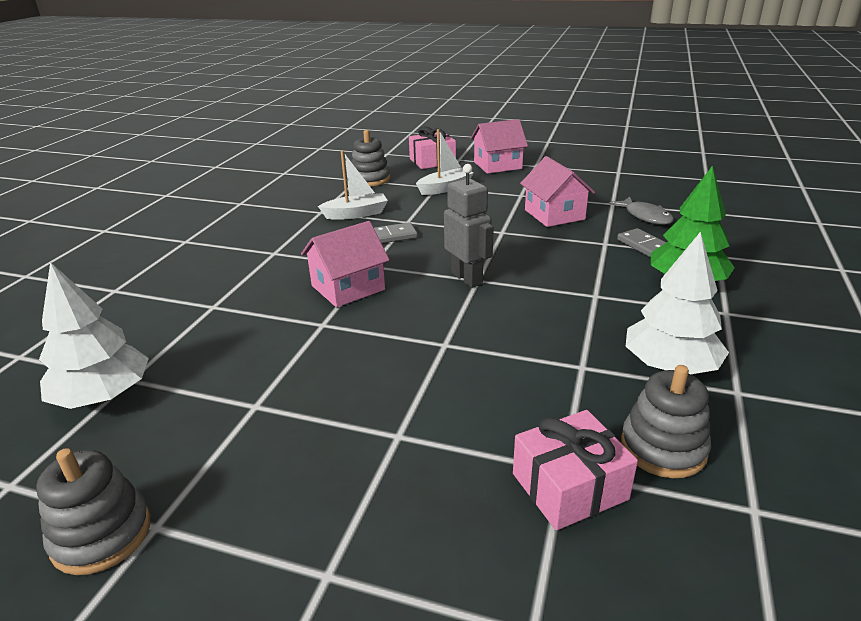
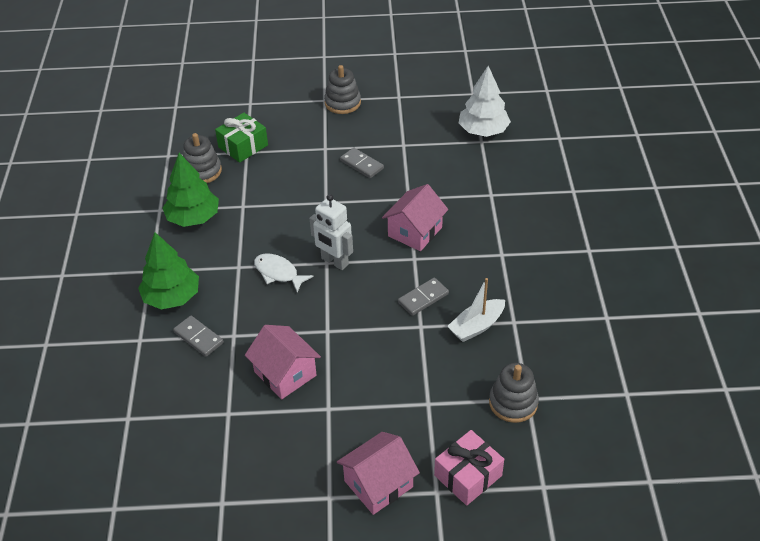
camera: 160 degrees right, 15 degrees up
(102, 535) = (415, 90): grey stacking toy -> grey stacking toy (342, 103)
(353, 387) = (361, 164): none -> grey domino
(445, 188) = (416, 402): white boat -> none
(467, 278) = (334, 262): grey robot -> white robot
(542, 280) = (278, 273): none -> white fish
(569, 486) = (243, 146): pink gift -> green gift
(645, 216) = (195, 392): grey fish -> none
(670, 366) = (193, 218): white tree -> green tree

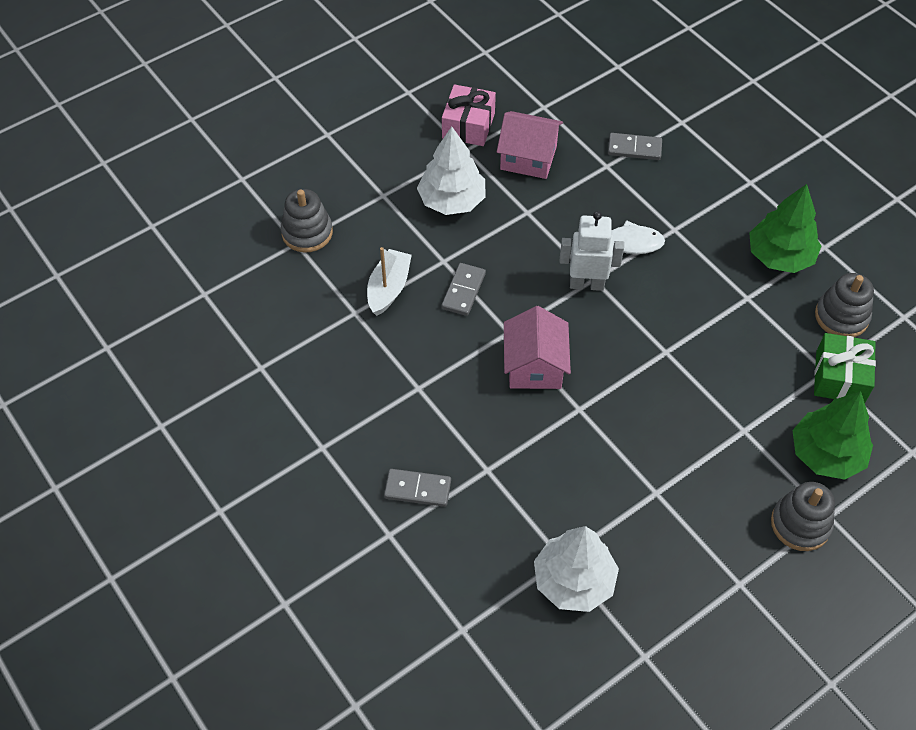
camera: 145 degrees right, 10 degrees up
(172, 297) = (700, 169): green tree -> green tree (826, 454)
(361, 164) = (677, 429): grey domino -> grey domino (417, 489)
(376, 369) = (452, 201): none -> white tree
(378, 484) = (377, 118): pink house -> none
(468, 475) = (309, 157): pink gift -> pink gift (468, 125)

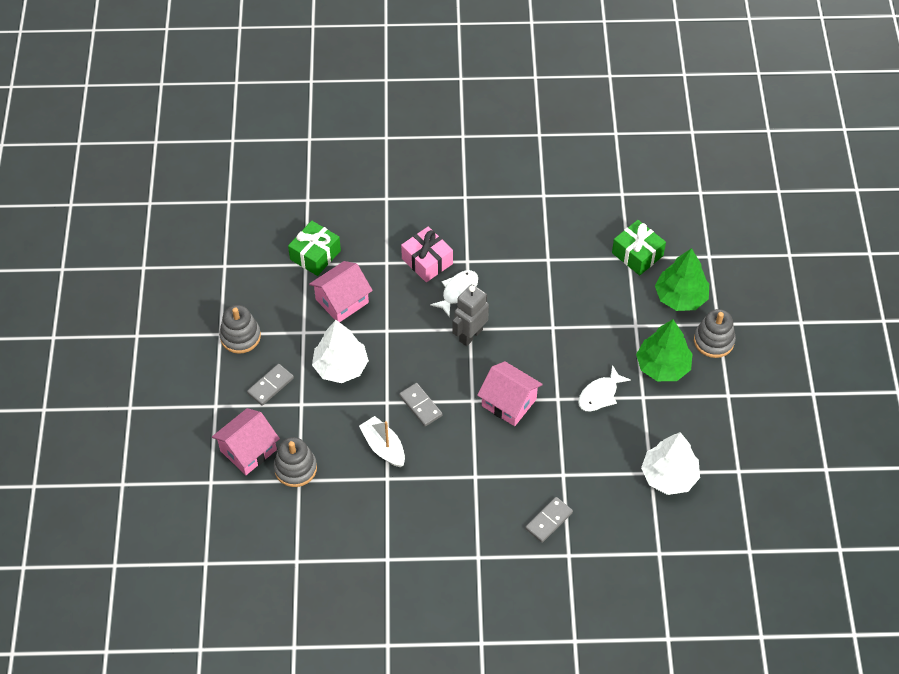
camera: 55 degrees left, 0 degrees up
(298, 185) = (248, 450): none -> pink house
(468, 125) = (283, 317): pink gift -> pink gift (427, 261)
(561, 108) = (315, 255): none -> green gift
(586, 284) = (470, 335): white robot -> grey robot
(620, 447) = (600, 394): none -> white fish
(634, 148) = (385, 238): grey domino -> grey domino (270, 386)
(780, 256) = (532, 222): green tree -> green tree (663, 366)
(841, 316) = (598, 223): grey stacking toy -> grey stacking toy (240, 336)

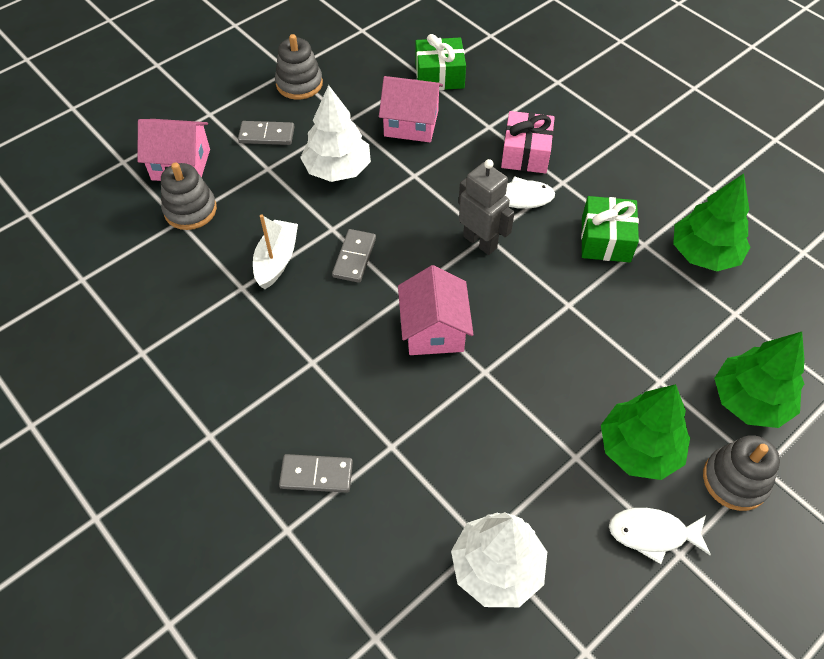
camera: 50 degrees right, 0 degrees up
(470, 335) = (480, 242): grey robot -> grey robot turned 45 degrees clockwise
(580, 238) = (704, 253): none -> green tree
(600, 394) = (532, 409): white fish -> white fish (652, 534)
(637, 254) = (750, 318): green gift -> green gift (605, 239)

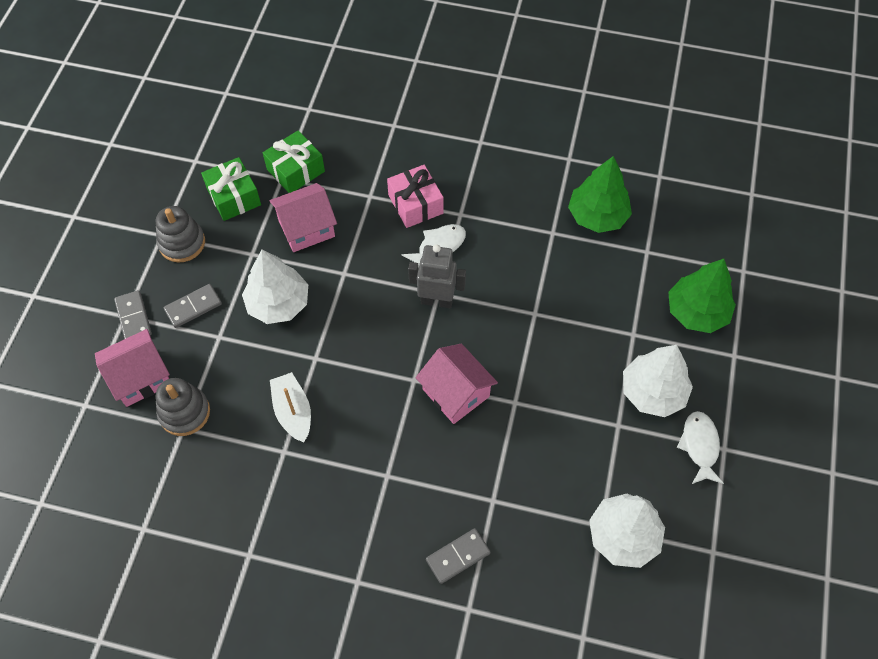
camera: 35 degrees left, 5 degrees up
(354, 257) = (352, 371): grey domino -> grey domino (134, 317)
(605, 239) = (524, 245): green gift -> green gift (234, 197)
(639, 448) = (653, 392): green tree -> white tree
(652, 534) = (699, 446): white fish -> white fish turned 120 degrees clockwise
(735, 480) = (723, 375): grey stacking toy -> none

